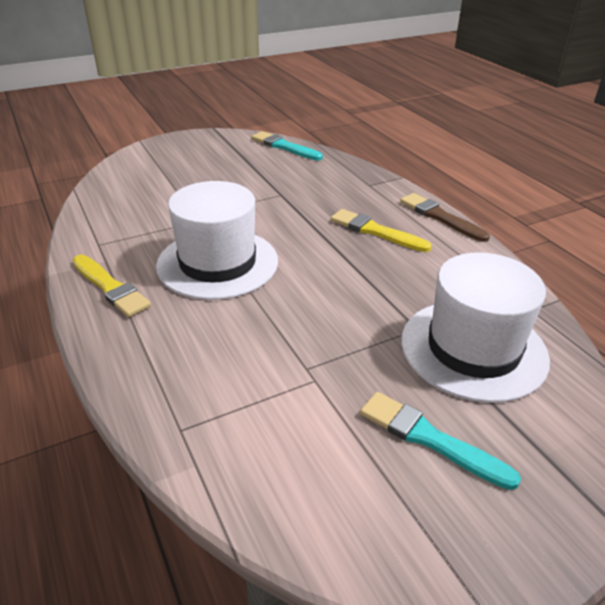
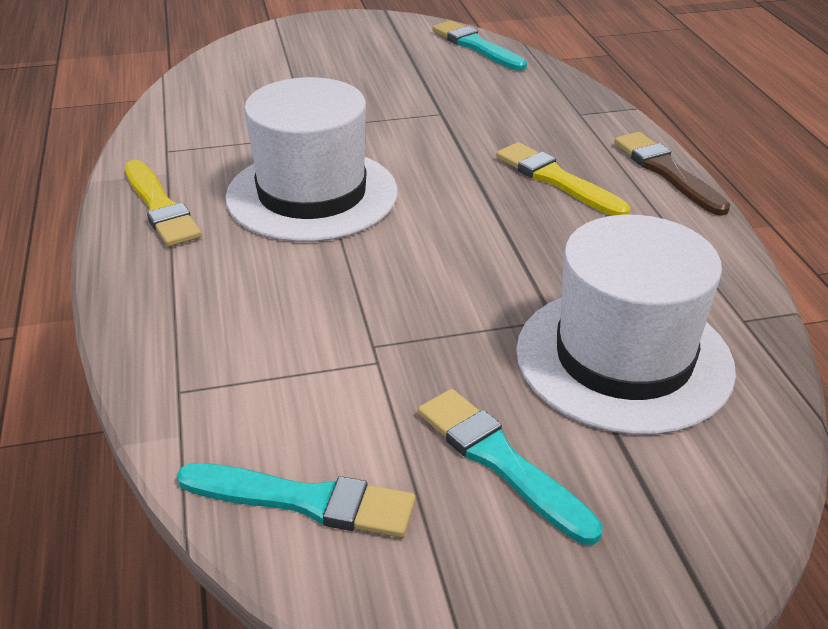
camera: 15 degrees right, 0 degrees up
(309, 498) = (305, 500): none -> turquoise brush

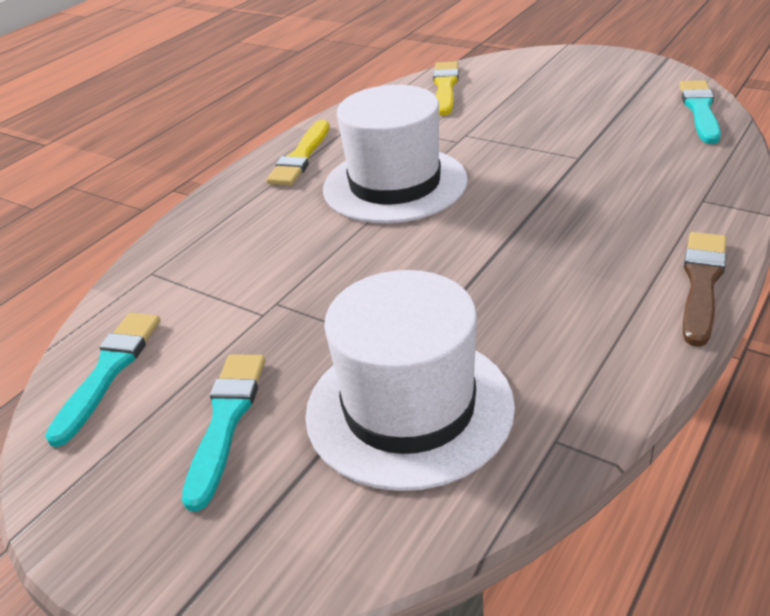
camera: 50 degrees right, 0 degrees up
(305, 500) = (108, 371): turquoise brush -> turquoise brush turned 135 degrees counterclockwise
(557, 180) = (586, 248): yellow brush -> yellow brush (445, 87)

